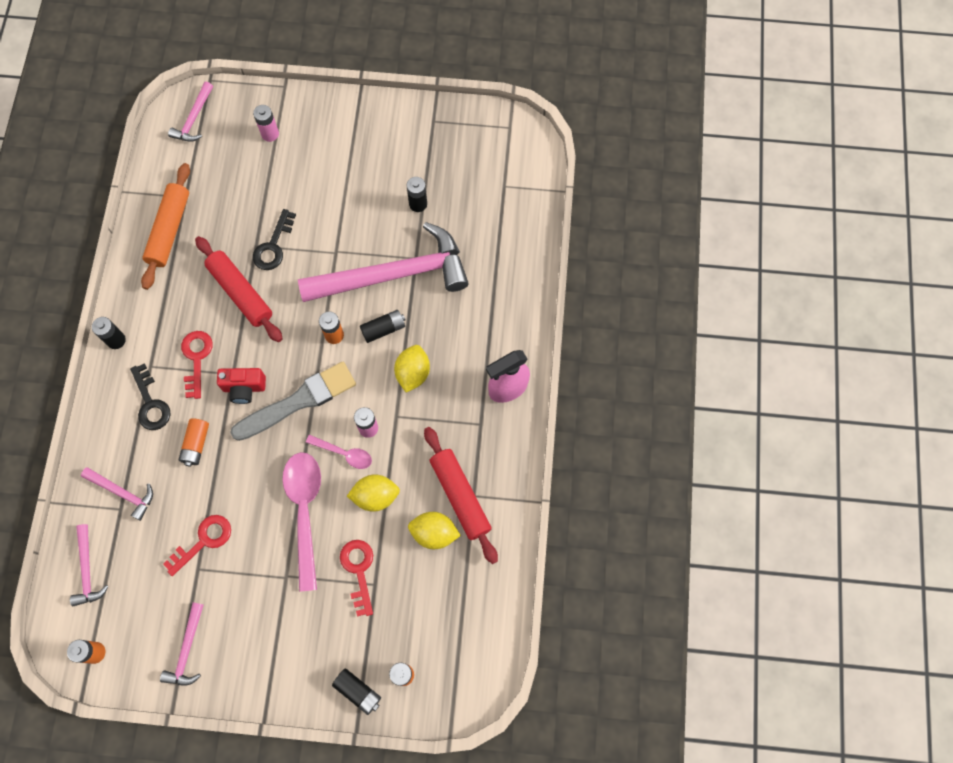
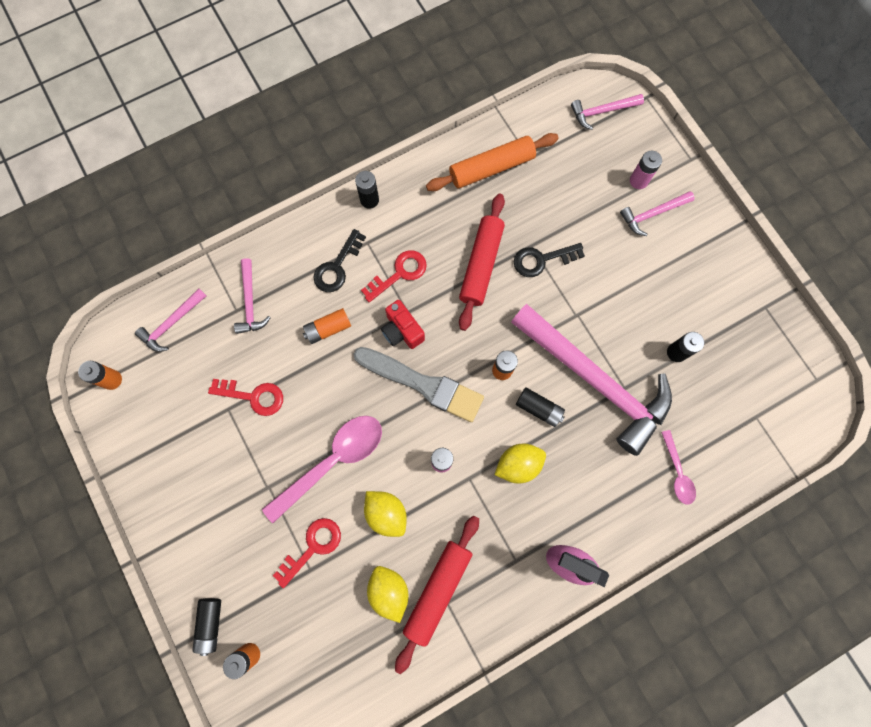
camera: 55 degrees right, 5 degrees up
(187, 650) = (157, 451): pink hammer -> pink hammer (652, 214)
(344, 453) = (405, 457): pink spoon -> pink spoon (677, 472)

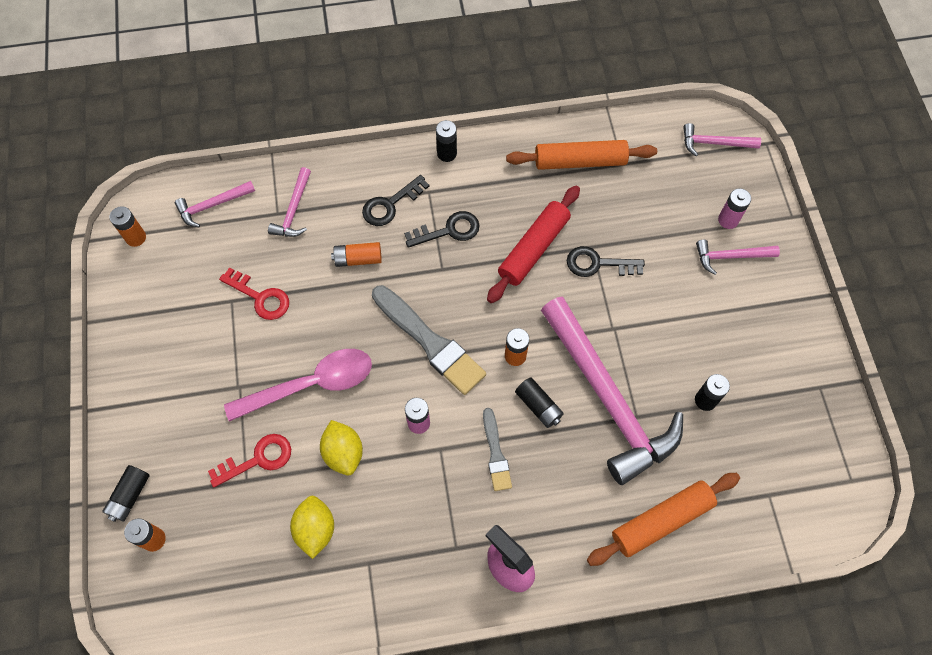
camera: 20 degrees right, 10 degrees down
(399, 273) = (449, 230): red key -> black key
(402, 331) = (429, 285): red camera -> none
(437, 590) = (364, 547): red rolling pin -> none
(518, 464) = (496, 453): yellow lemon -> grey brush
(677, 472) = (661, 521): pink spoon -> orange rolling pin

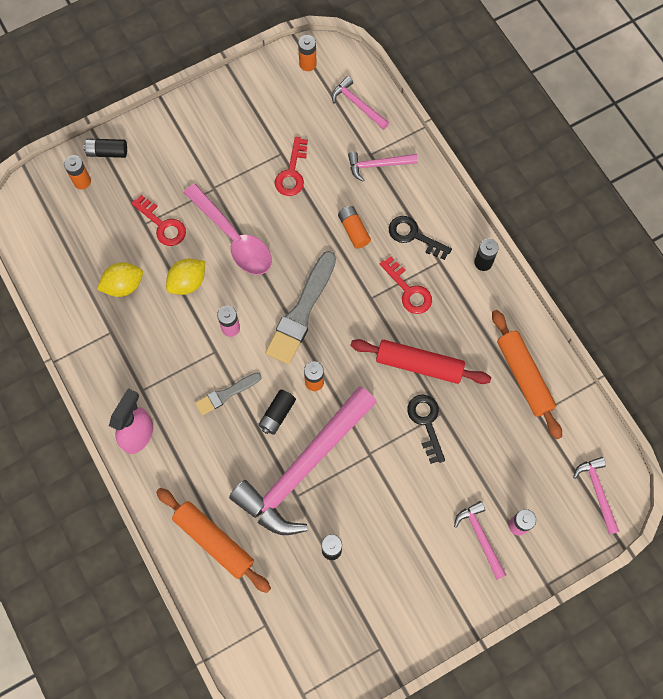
camera: 70 degrees right, 5 degrees up
(449, 230) = (408, 290): black key -> red key

